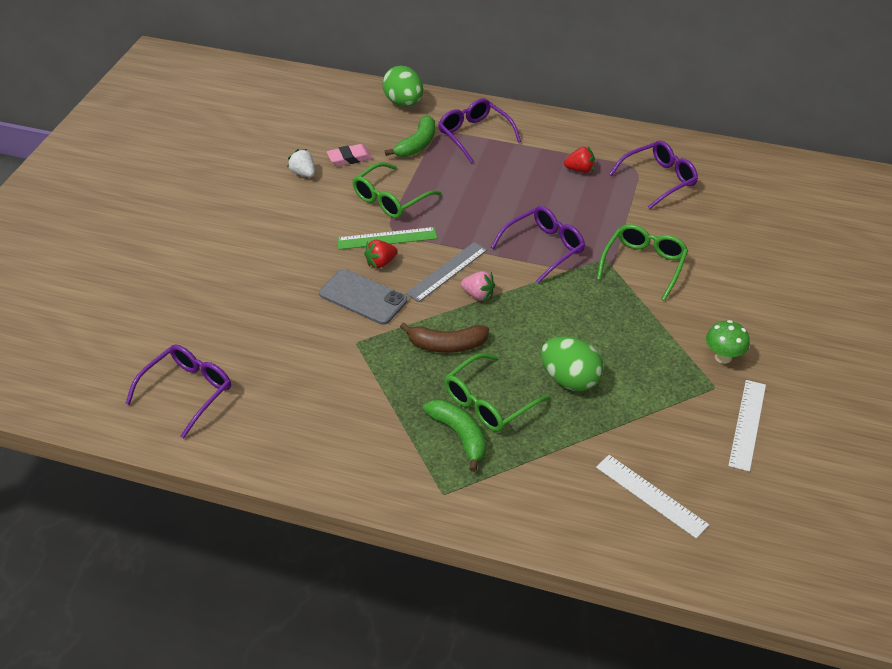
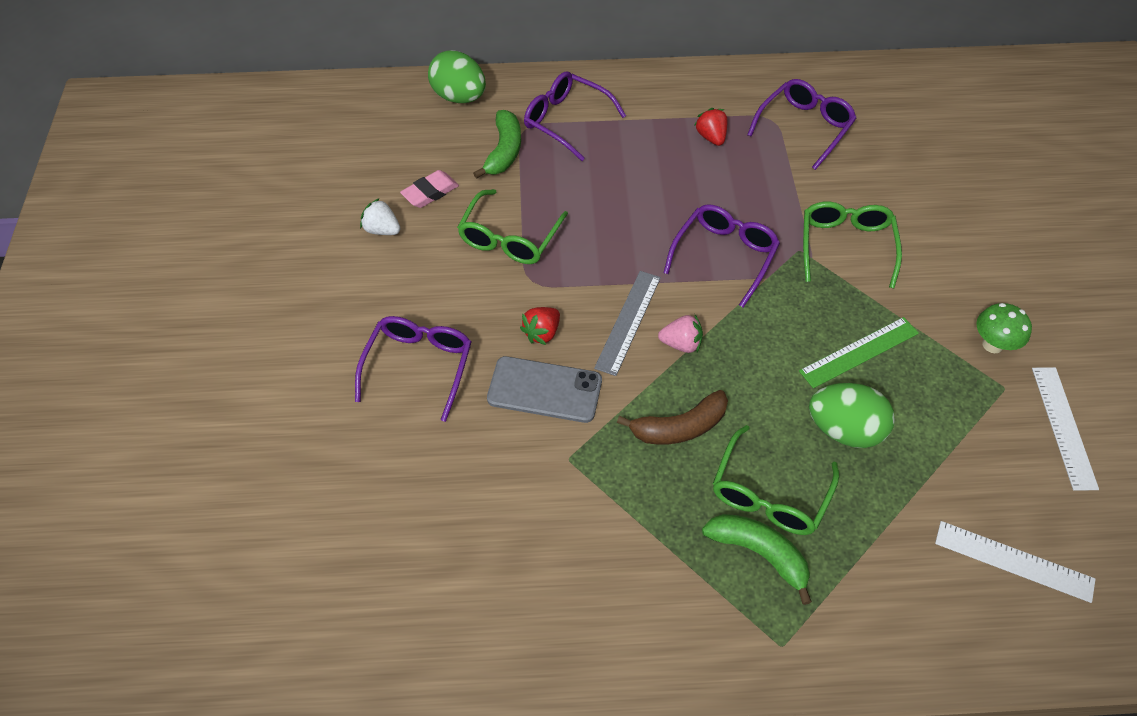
camera: 20 degrees left, 10 degrees up
(187, 392) = (387, 606): purple glasses -> purple glasses (419, 366)
(387, 238) = (532, 295): green ruler -> green ruler (859, 352)
(580, 170) = (711, 137): red strawberry -> red strawberry turned 90 degrees counterclockwise

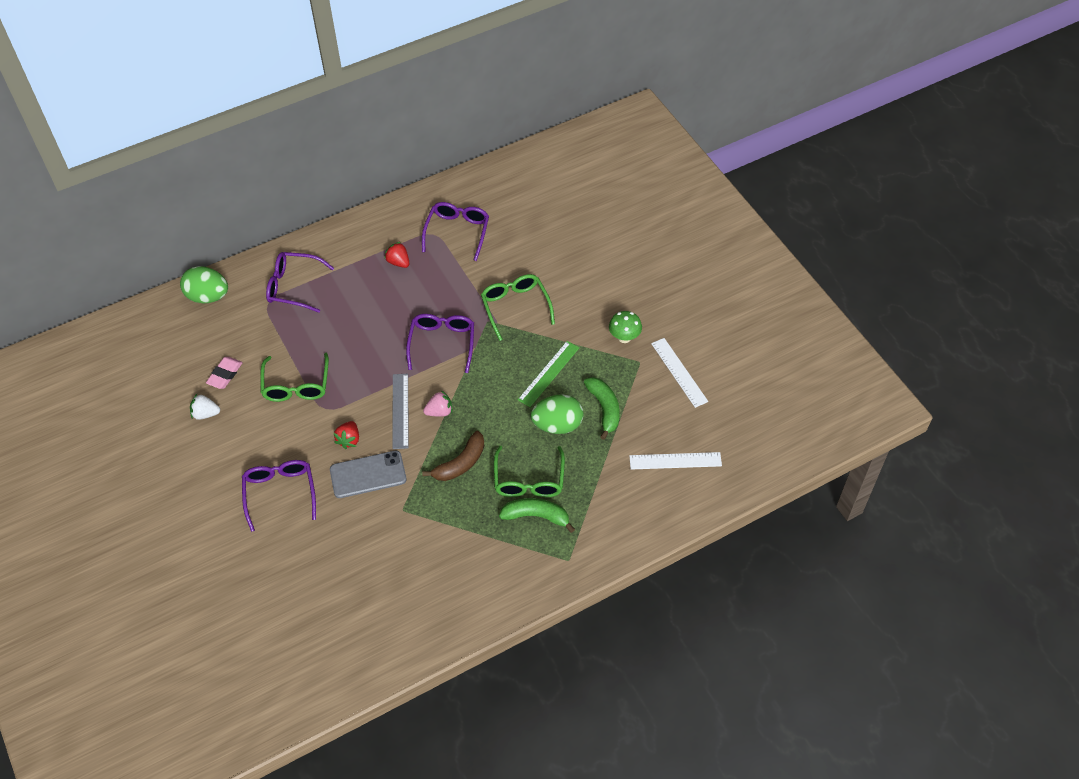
camera: 25 degrees left, 0 degrees up
(504, 151) = (261, 325): green banana -> green banana (604, 409)

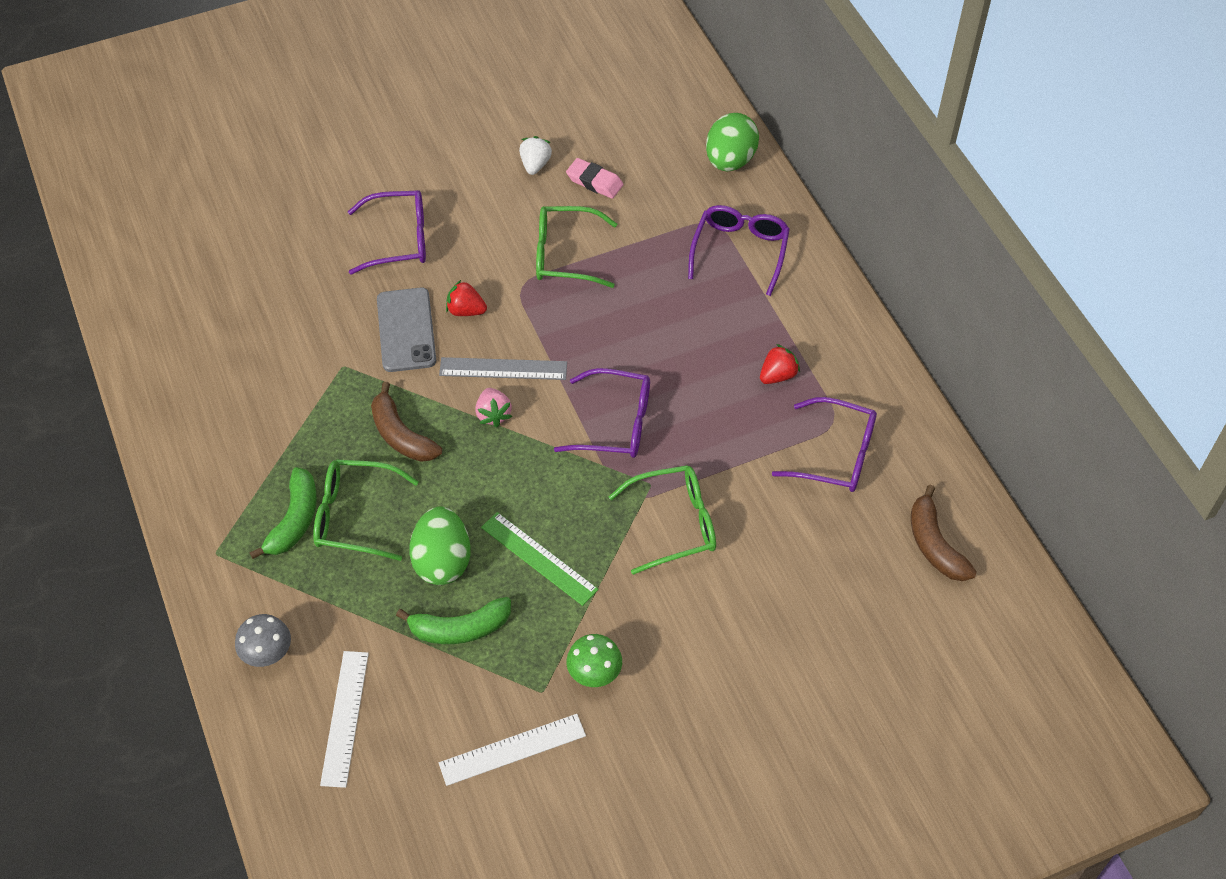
camera: 95 degrees right, 0 degrees up
(516, 187) = (934, 545): none -> brown banana
(640, 512) = (268, 655): none -> grey mushroom

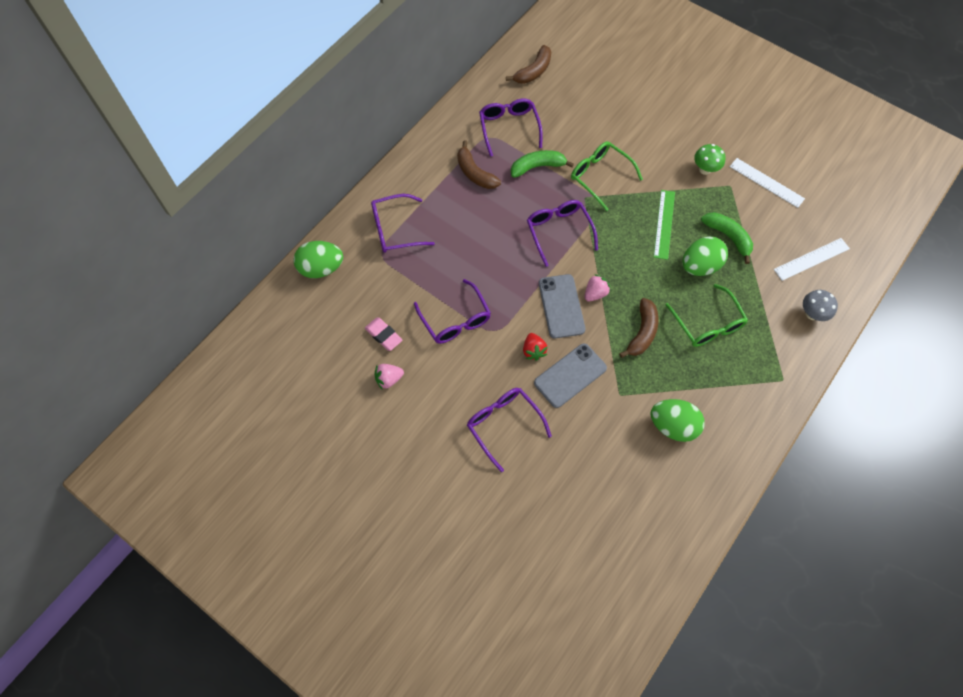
camera: 120 degrees left, 10 degrees up
(263, 397) = (673, 426): none -> green egg
(294, 520) = (733, 353): green banana -> green banana (537, 167)
(503, 369) = (561, 306): grey ruler -> grey phone
(535, 165) = (389, 379): white strawberry -> pink strawberry
(565, 255) = (455, 320): green glasses -> purple glasses
(594, 182) = (383, 335): pink eraser -> pink eraser turned 45 degrees counterclockwise
(777, 375) = (475, 173): red strawberry -> brown banana

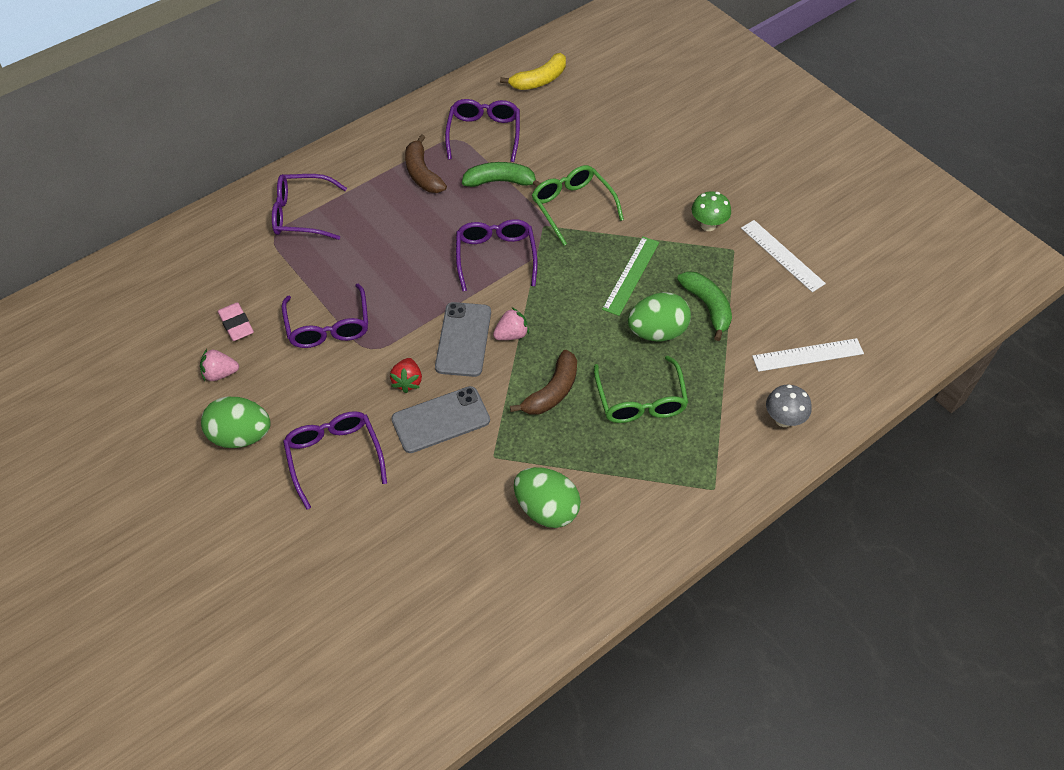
camera: 15 degrees right, 10 degrees down
(321, 268) = (198, 237): green egg -> green egg (241, 436)
(533, 71) = (539, 80): brown banana -> yellow banana

